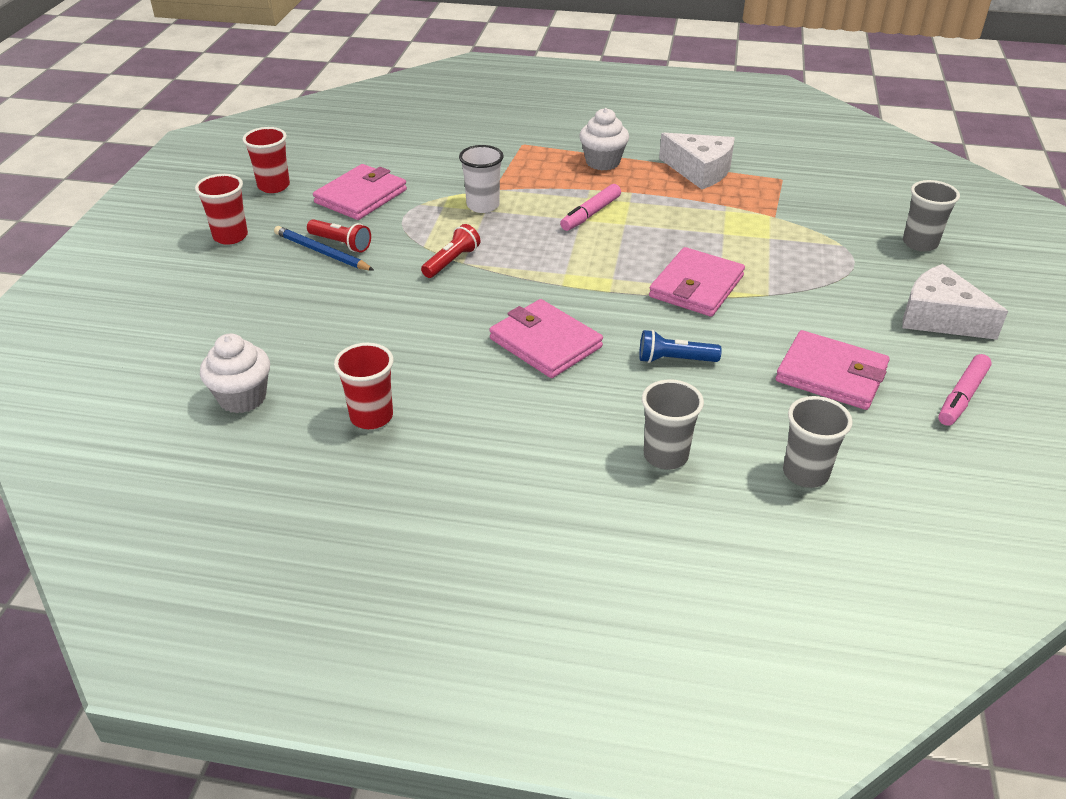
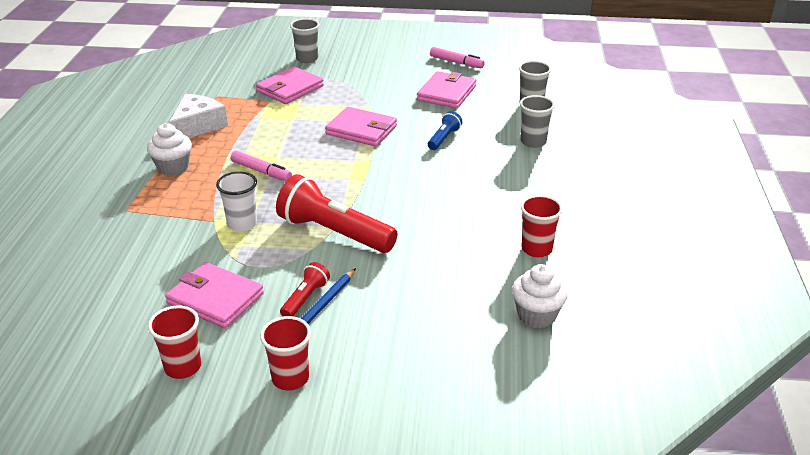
camera: 95 degrees left, 5 degrees down
(452, 261) = (334, 232): red flashlight -> red flashlight, size x2.05
(545, 343) = (436, 184): pink wallet -> pink wallet (290, 89)
(674, 360) = (444, 138): blue flashlight -> blue flashlight turned 150 degrees counterclockwise
(940, 317) = (386, 61): white cheese -> none

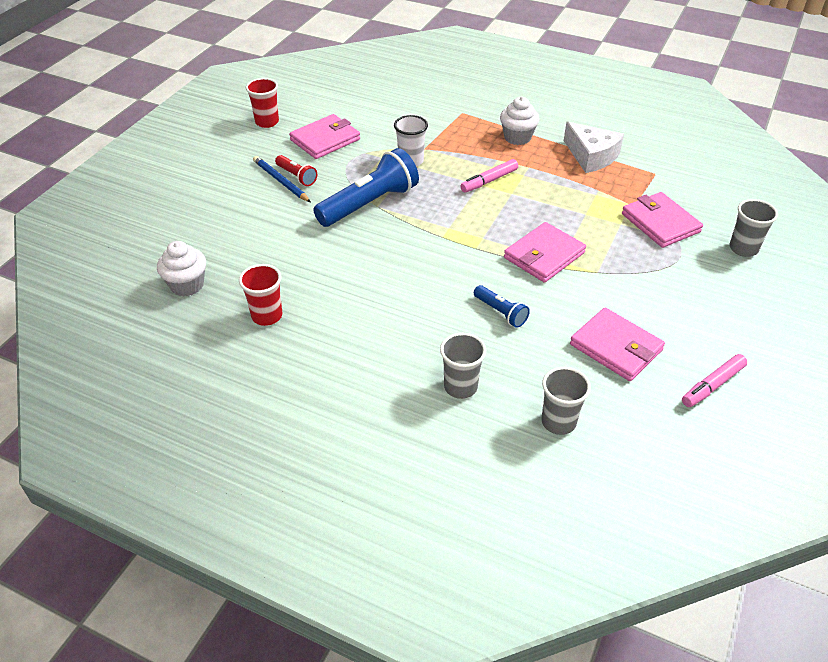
camera: 110 degrees right, 10 degrees up
(290, 378) = (223, 158): red cup -> none
(334, 232) = (369, 204): red flashlight -> blue flashlight

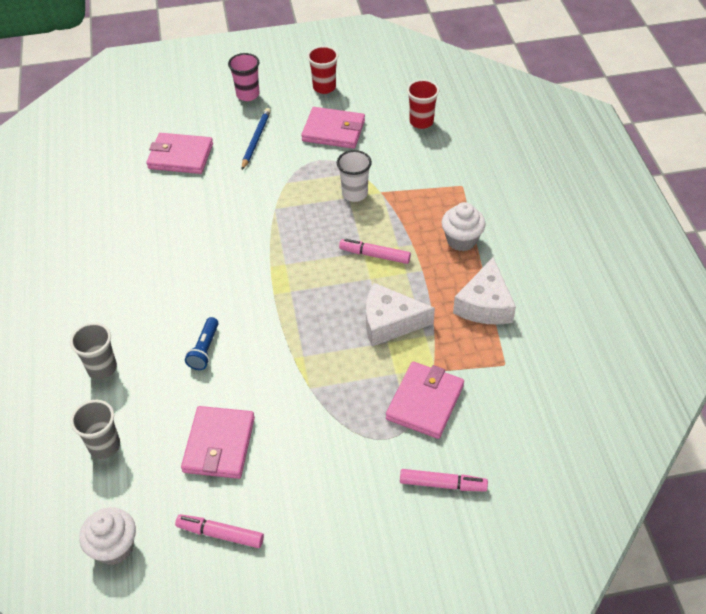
camera: 55 degrees right, 5 degrees up
(187, 285) = (99, 167): white cupcake -> white cupcake (114, 547)
(217, 161) = (248, 94): none -> pink cup
(267, 316) = (99, 224): red cup -> red cup (421, 122)
(296, 176) = (270, 144): red flashlight -> none
(369, 204) = (273, 202): blue flashlight -> none
(544, 255) = (301, 342): pink wallet -> pink wallet (180, 156)
(567, 204) = (390, 322): none -> white cheese
(743, 249) = (442, 484): grey cup -> pink marker

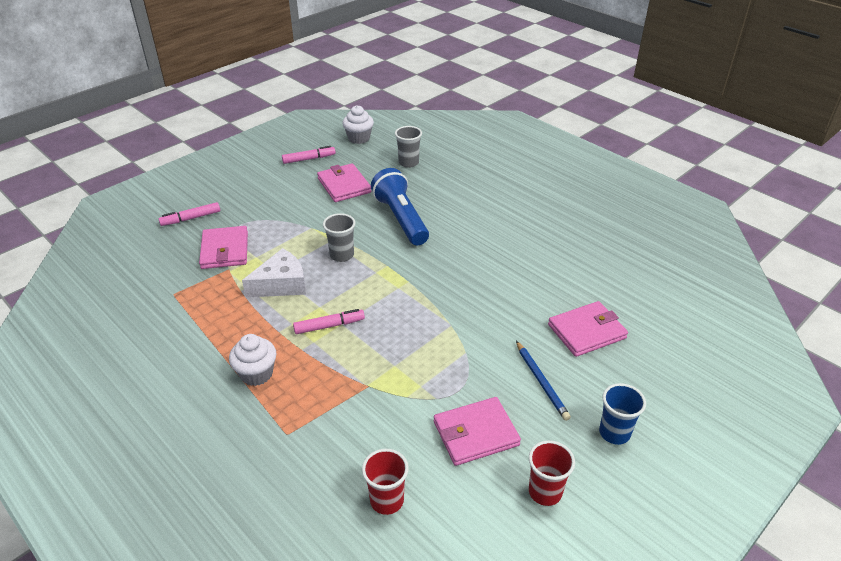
camera: 145 degrees right, 10 degrees down
(102, 368) = (453, 187): grey cup -> grey cup (342, 255)
(204, 350) = (401, 218): blue flashlight -> blue flashlight, size x2.05
(248, 94) = (614, 433): pink cup -> blue cup
(354, 194) = (391, 372): white cup -> none
(485, 304) = (207, 328): white cheese -> none

